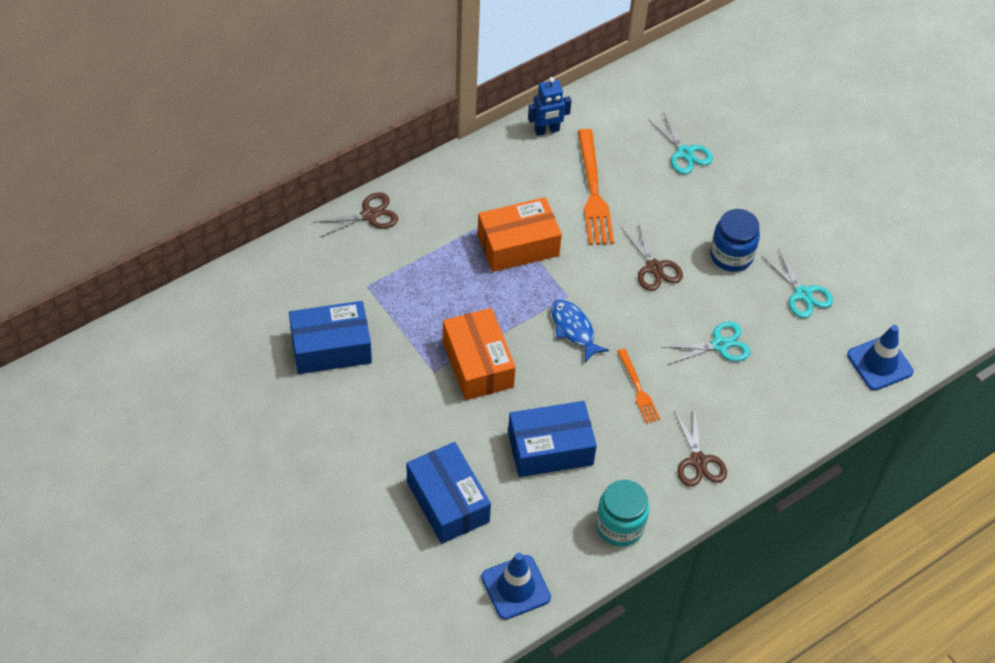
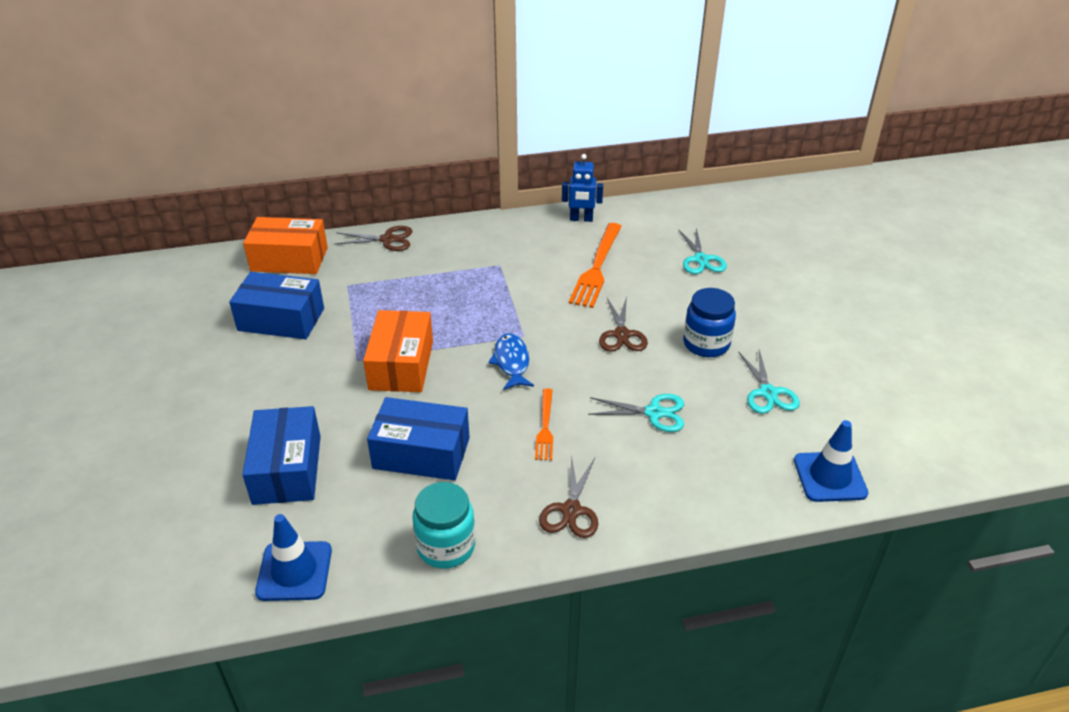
camera: 25 degrees right, 15 degrees down
(518, 245) = (502, 288): orange box -> orange box (289, 259)

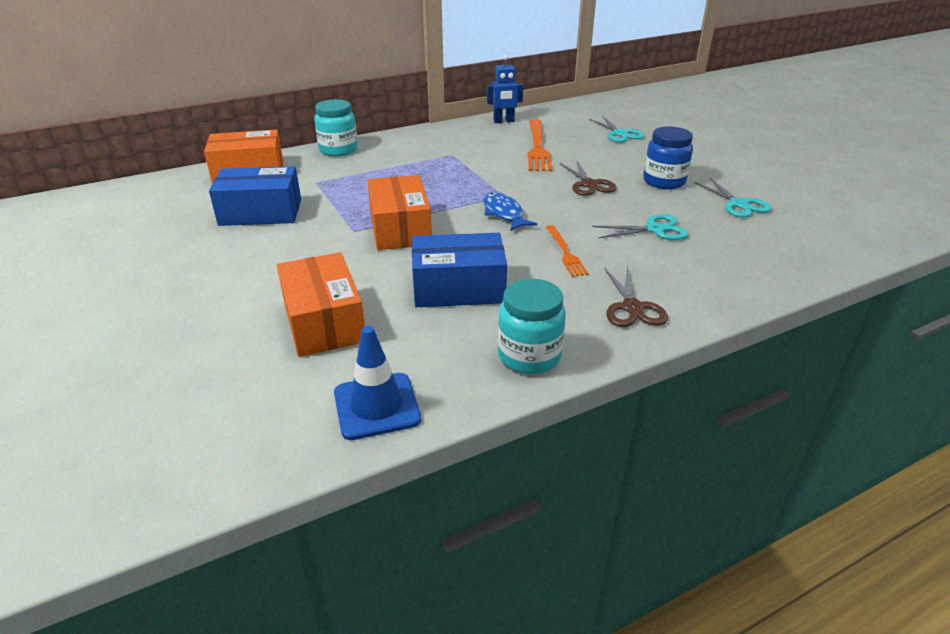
camera: 15 degrees left, 5 degrees down
(287, 469) = (324, 322): blue box -> orange box
(387, 239) = (338, 150): brown scissors -> turquoise jar
(829, 477) = (834, 249): blue traffic cone -> none

